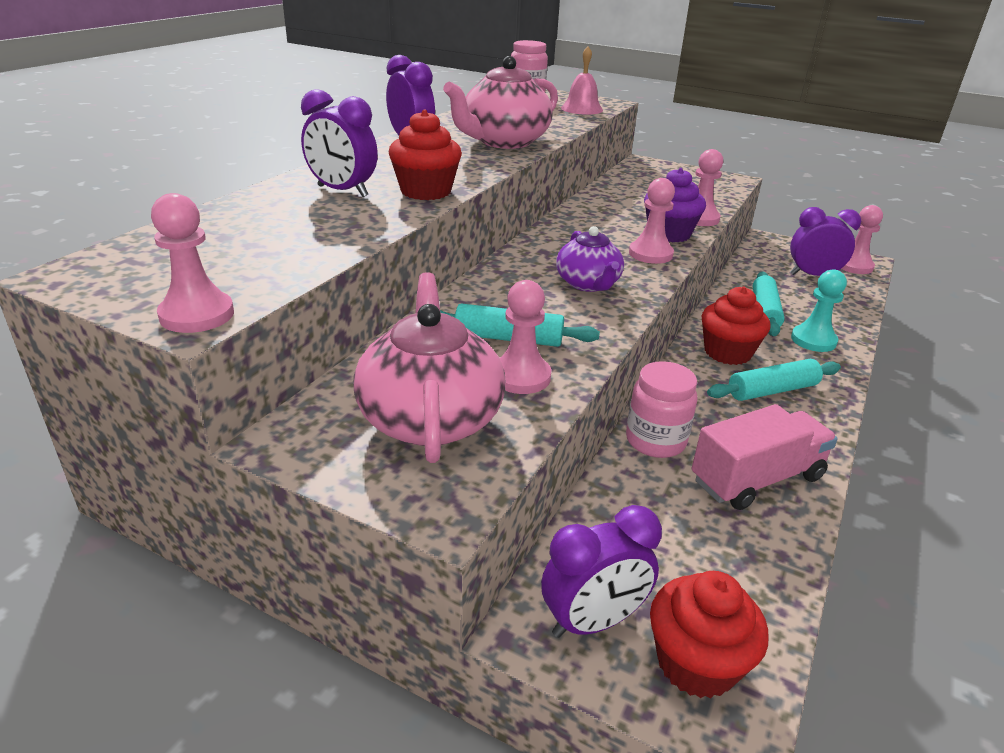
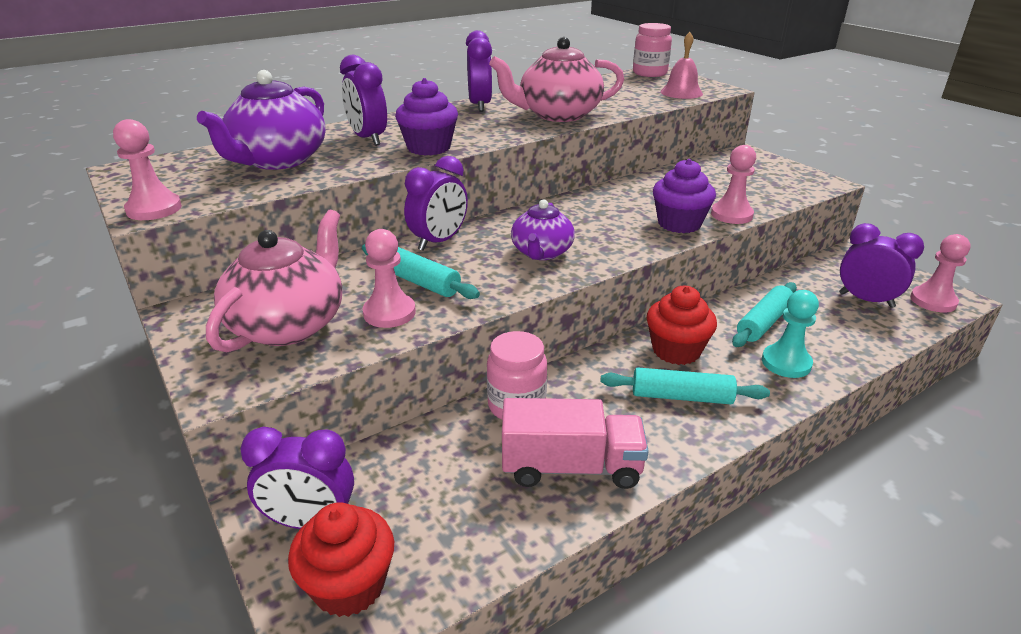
camera: 30 degrees right, 0 degrees up
(270, 231) = (278, 160): none -> purple teapot
(426, 191) = (429, 148): red cupcake -> purple cupcake
(477, 294) = (439, 242): none -> purple clock
(650, 254) = (635, 238): pink pawn -> none

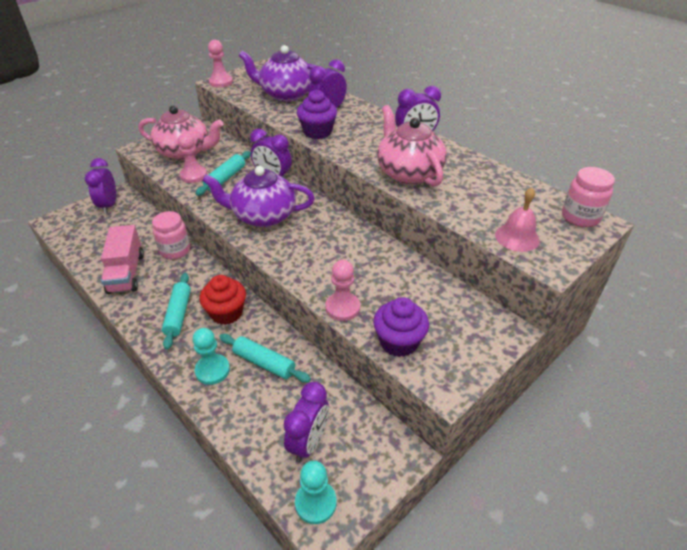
camera: 80 degrees right, 10 degrees up
(349, 585) = (75, 221): red cupcake -> none
(541, 252) = (263, 216): purple teapot -> purple teapot, size x1.59
(679, 223) = (318, 277): purple cupcake -> purple cupcake (398, 342)
(933, 301) = (315, 503): pink pawn -> turquoise pawn

